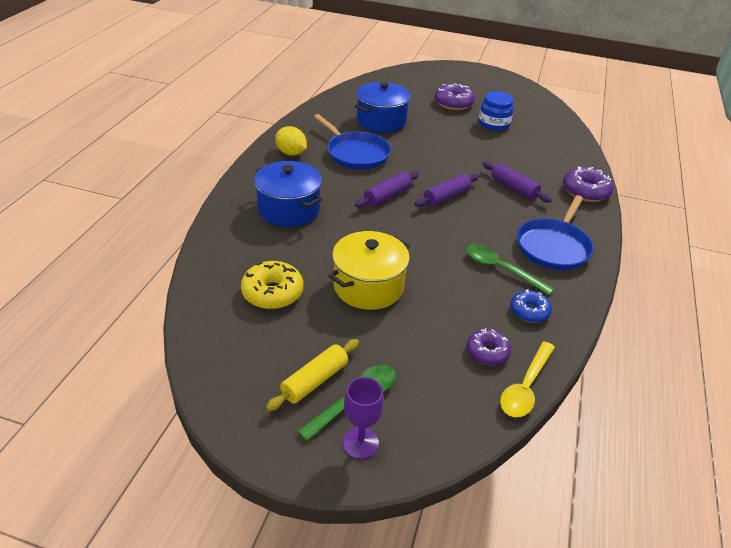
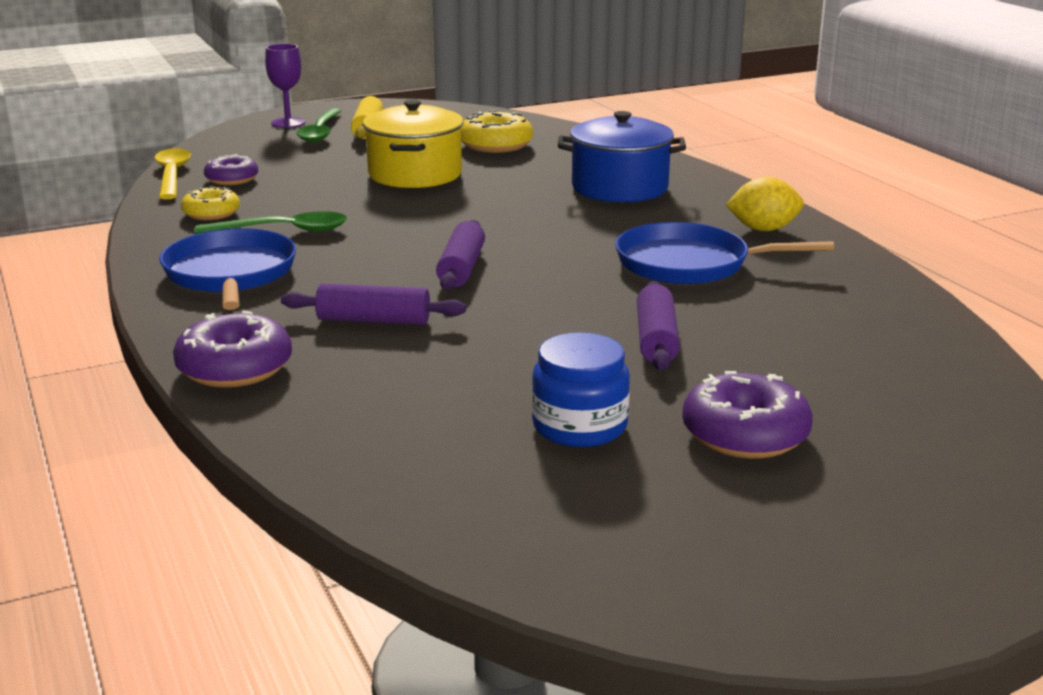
camera: 140 degrees right, 15 degrees down
(381, 121) = (773, 325): blue pot -> none
(387, 196) = (540, 239): purple rolling pin -> purple rolling pin (656, 340)
(529, 311) = (211, 213): blue donut -> yellow donut

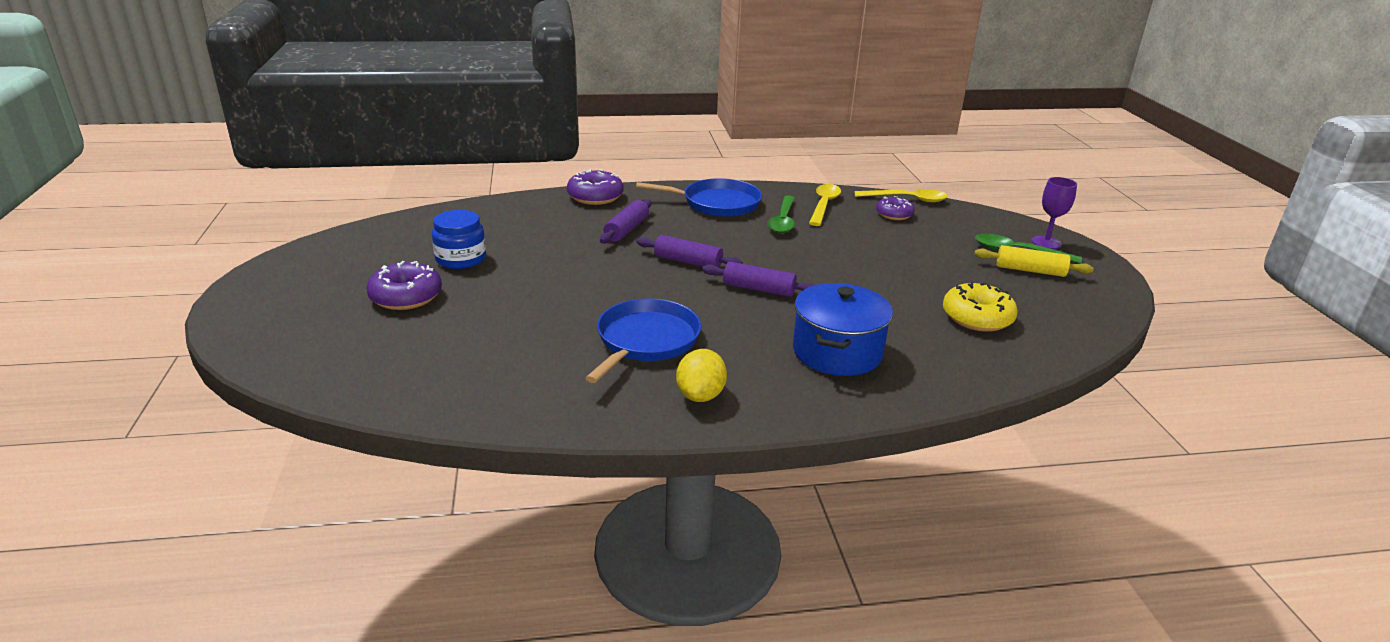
camera: 105 degrees right, 5 degrees up
(211, 213) = (824, 205): yellow donut -> yellow spoon
(415, 174) = (894, 273): yellow pot -> none
(656, 340) = (535, 299): purple rolling pin -> purple rolling pin (759, 289)

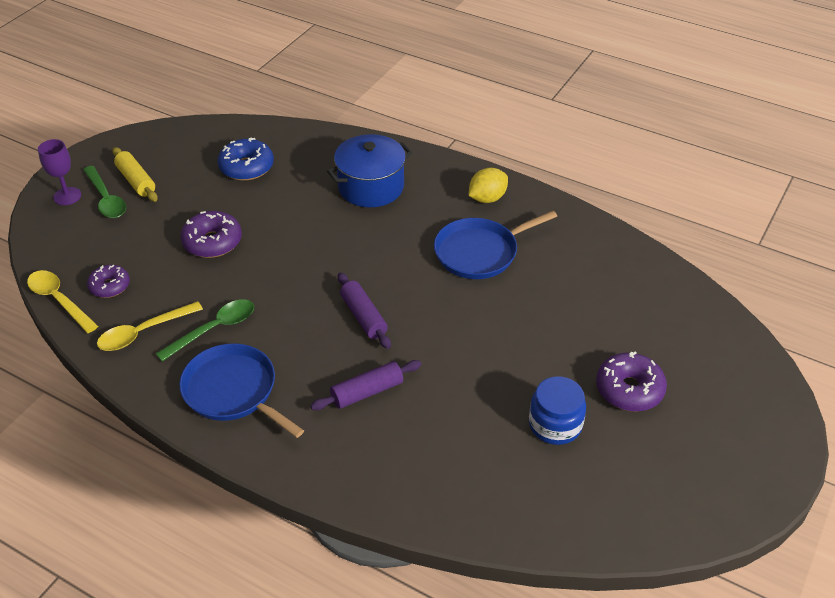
camera: 140 degrees left, 15 degrees up
(595, 197) = (338, 476): purple donut -> purple donut (212, 242)
(759, 289) = (348, 259): purple rolling pin -> none
(977, 318) = (246, 167): yellow donut -> blue donut

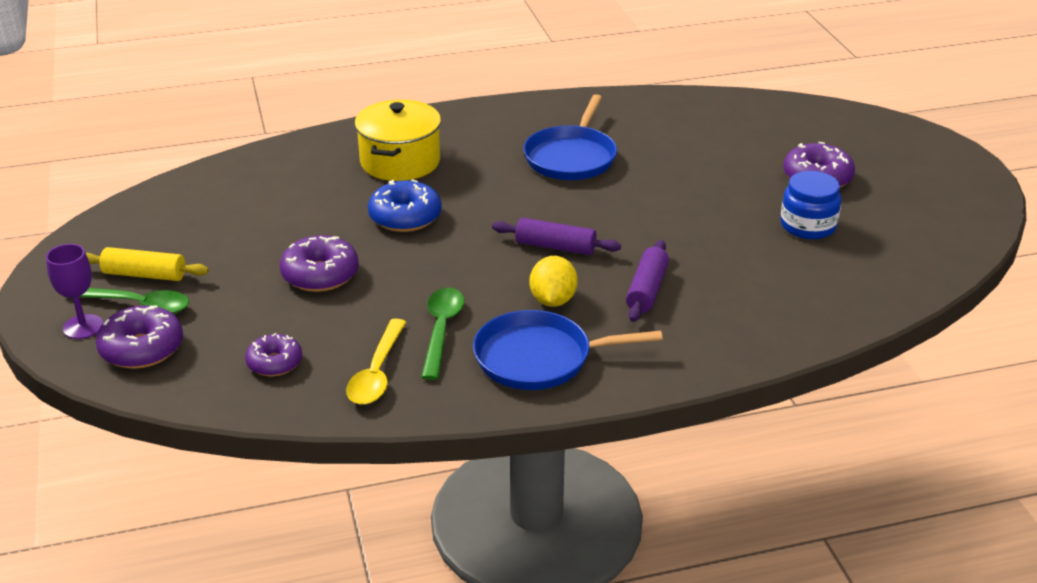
camera: 45 degrees left, 10 degrees down
(59, 300) = (238, 404): yellow spoon -> none
(70, 230) = (142, 348): none -> purple donut
(246, 167) = (250, 206): blue donut -> blue donut (405, 217)
(371, 187) = (400, 162): blue pot -> yellow pot
(487, 198) = (514, 121): yellow lemon -> yellow lemon (553, 300)

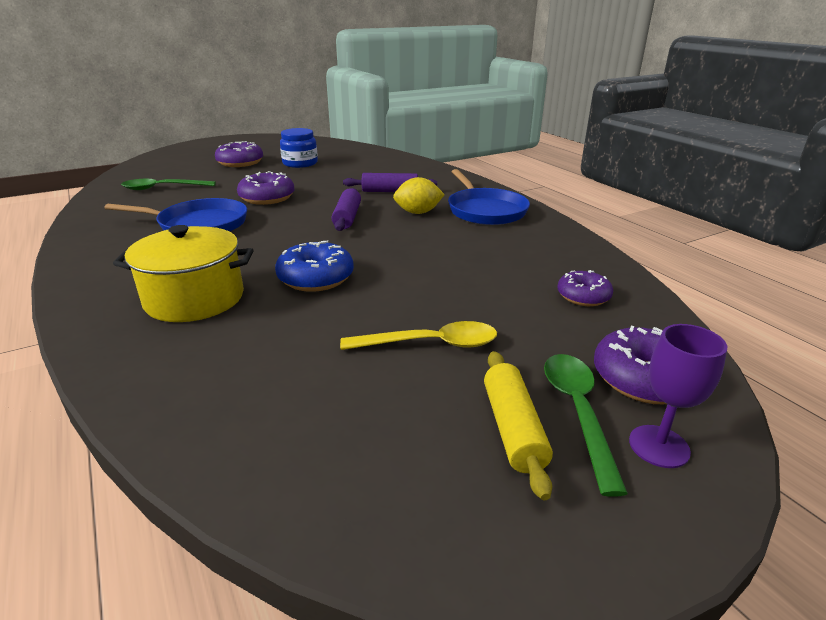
camera: 105 degrees left, 5 degrees down
(320, 275) = (437, 302): purple donut -> purple donut (267, 198)
(377, 373) = (551, 254): yellow spoon -> yellow spoon (431, 344)
(441, 330) = (480, 240): green spoon -> green spoon (162, 188)

